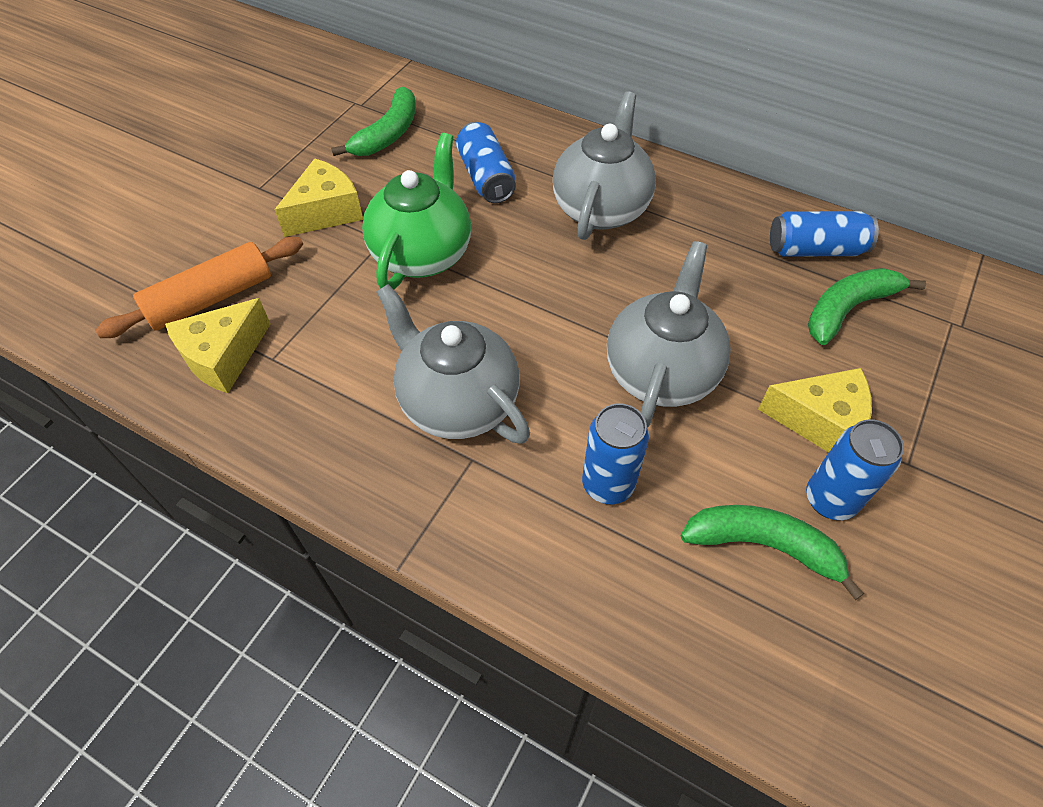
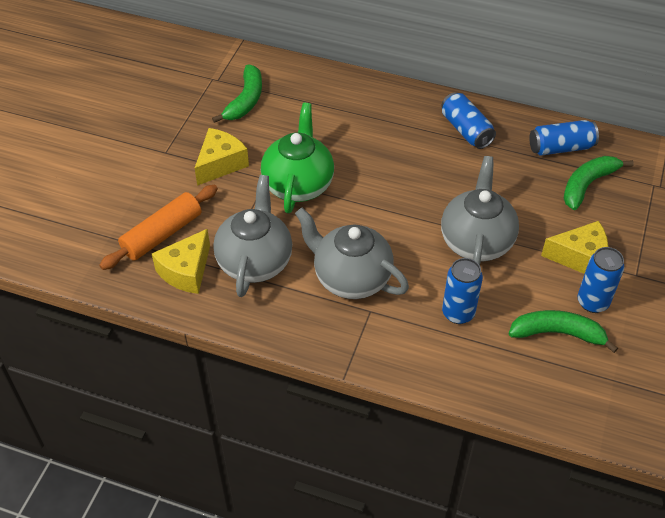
camera: 10 degrees left, 5 degrees down
(486, 177) = (326, 124): blue can -> blue can (466, 130)
(601, 208) = (412, 137): grey teapot -> grey teapot (255, 261)

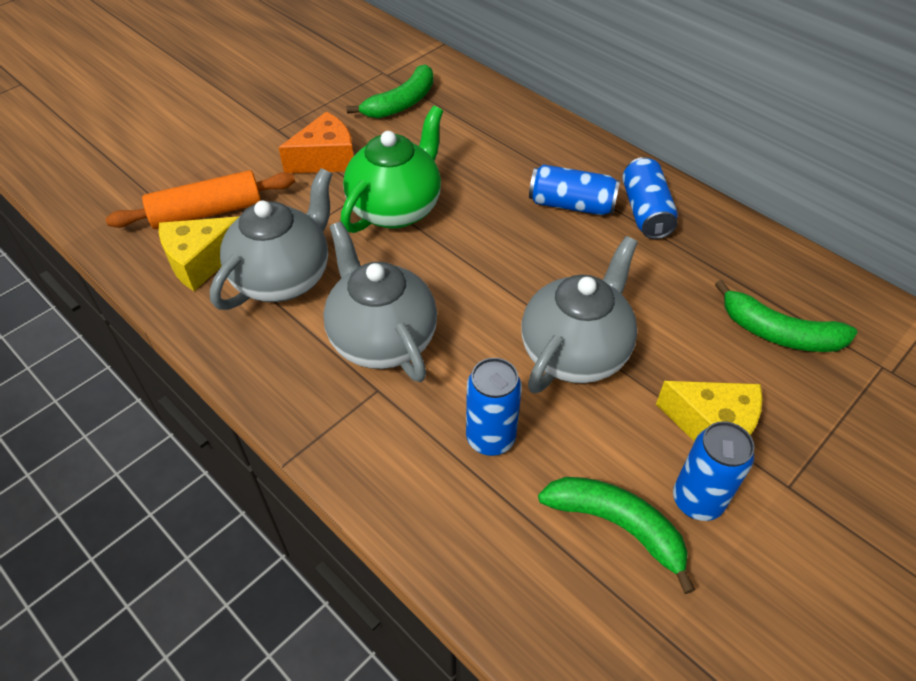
camera: 25 degrees right, 0 degrees up
(220, 164) = (326, 159): yellow cheese -> orange cheese
(561, 148) = (765, 272): blue can -> blue can (571, 205)
(587, 185) = (779, 333): green banana -> green banana turned 135 degrees counterclockwise

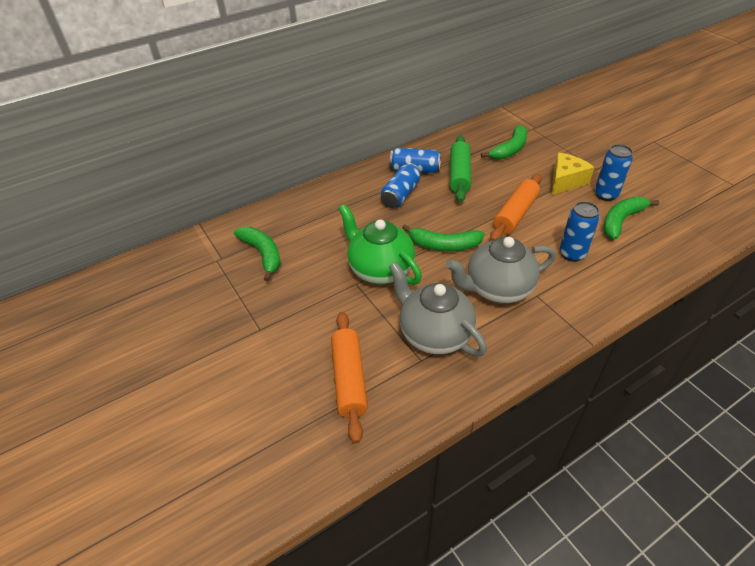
camera: 75 degrees left, 5 degrees down
(200, 261) = (405, 384): yellow cheese -> none
(326, 159) = (311, 302): orange cheese -> none
(466, 268) = (444, 245): none -> green banana
(575, 352) = (515, 214): grey teapot -> orange rolling pin
(658, 268) = (459, 175): none -> green rolling pin

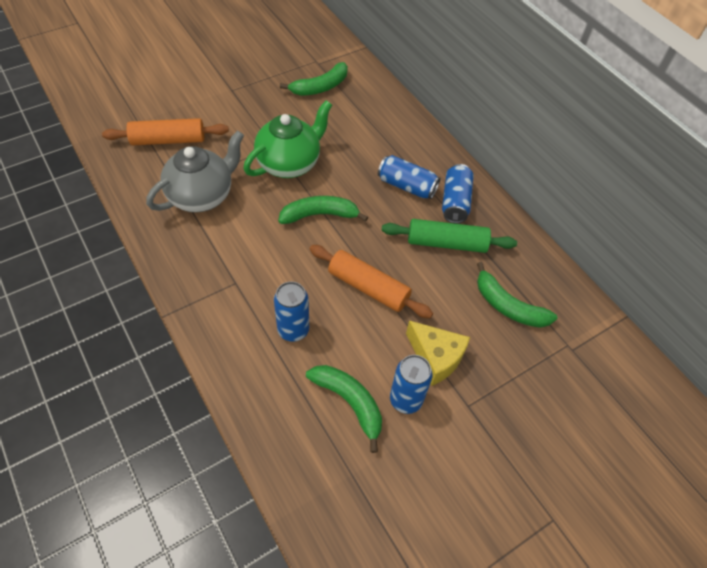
camera: 85 degrees right, 10 degrees up
(444, 245) = (320, 215): green banana -> green banana turned 75 degrees clockwise
(497, 289) = (249, 250): grey teapot -> none

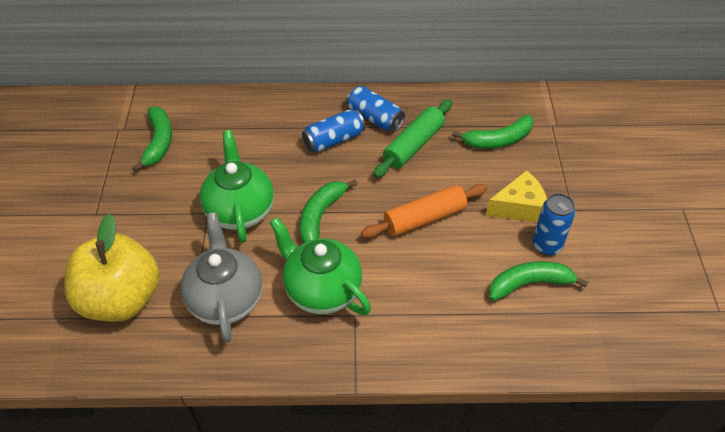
camera: 55 degrees left, 5 degrees down
(168, 140) = (121, 299): orange rolling pin -> yellow apple
(246, 249) = (321, 290): none -> green teapot
(293, 330) = (435, 292): blue can -> none

